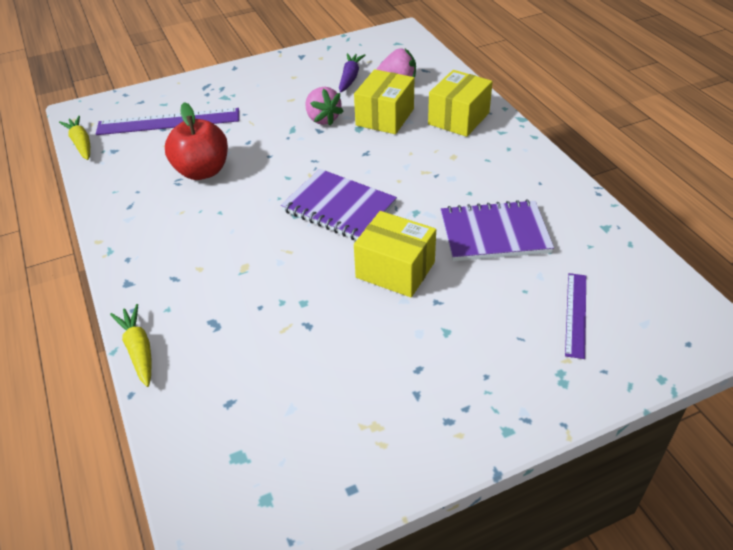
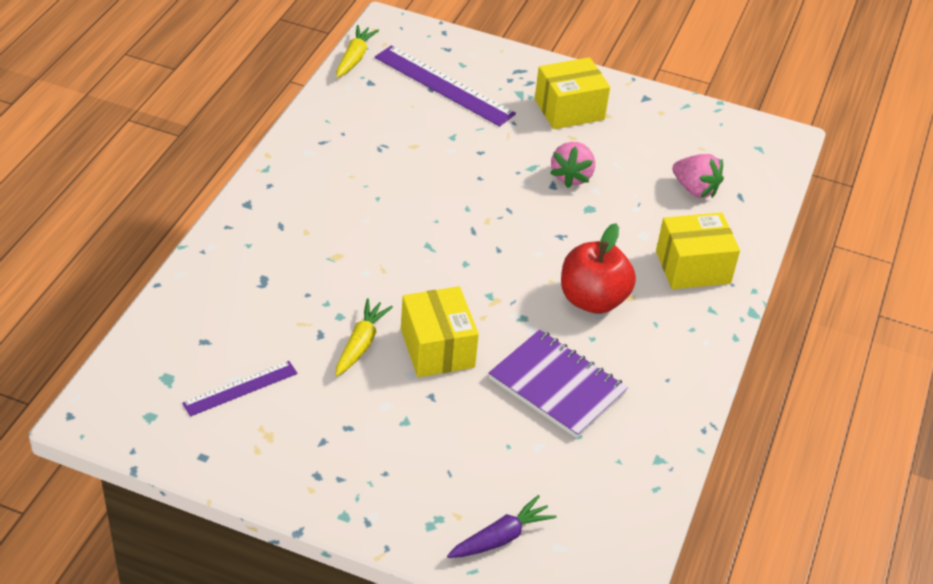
camera: 40 degrees right, 0 degrees up
(139, 350) = (196, 259): yellow carrot -> yellow carrot (361, 344)
(202, 171) = (410, 152): red apple -> red apple (593, 300)
(339, 207) = (469, 265): purple notebook -> none
(350, 78) = (656, 153): purple carrot -> purple carrot (501, 538)
(385, 117) = (628, 215): yellow box -> yellow box (569, 109)
(575, 314) = (518, 494): purple ruler -> purple ruler (240, 388)

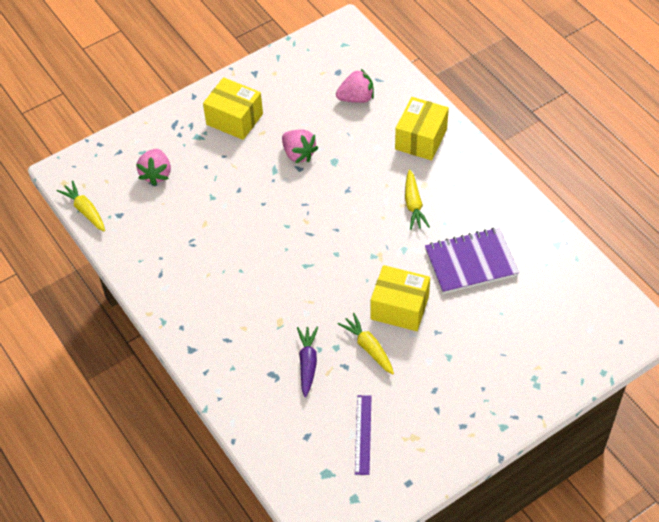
camera: 50 degrees left, 10 degrees up
(444, 85) = (156, 174): purple ruler -> pink strawberry
(501, 538) = (567, 354): purple carrot -> purple carrot (307, 363)
(569, 109) = (234, 119): yellow box -> yellow box turned 75 degrees counterclockwise
(593, 300) = (413, 205): red apple -> yellow carrot

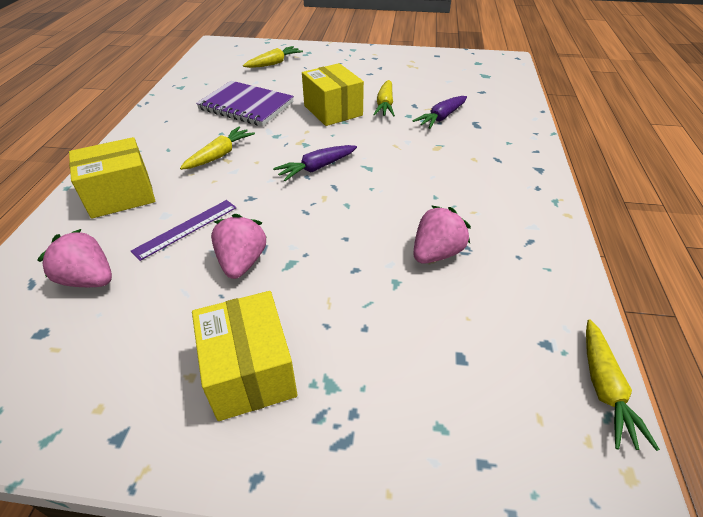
camera: 140 degrees left, 10 degrees down
(156, 174) = (446, 368): pink strawberry -> pink strawberry (436, 253)
(338, 240) = (316, 168): none -> purple carrot
(363, 434) = (441, 78): purple ruler -> purple ruler (186, 228)
(537, 338) = (274, 63): none -> yellow carrot

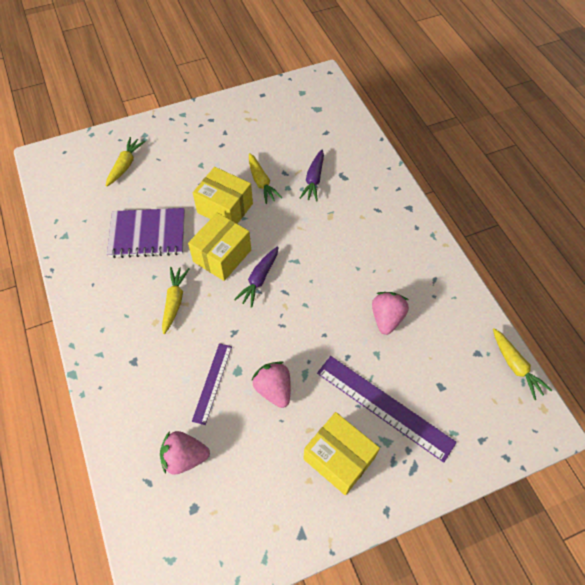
camera: 30 degrees left, 15 degrees up
(121, 195) = (134, 379): yellow box -> yellow box (222, 256)
(359, 343) = (384, 407): none -> purple ruler

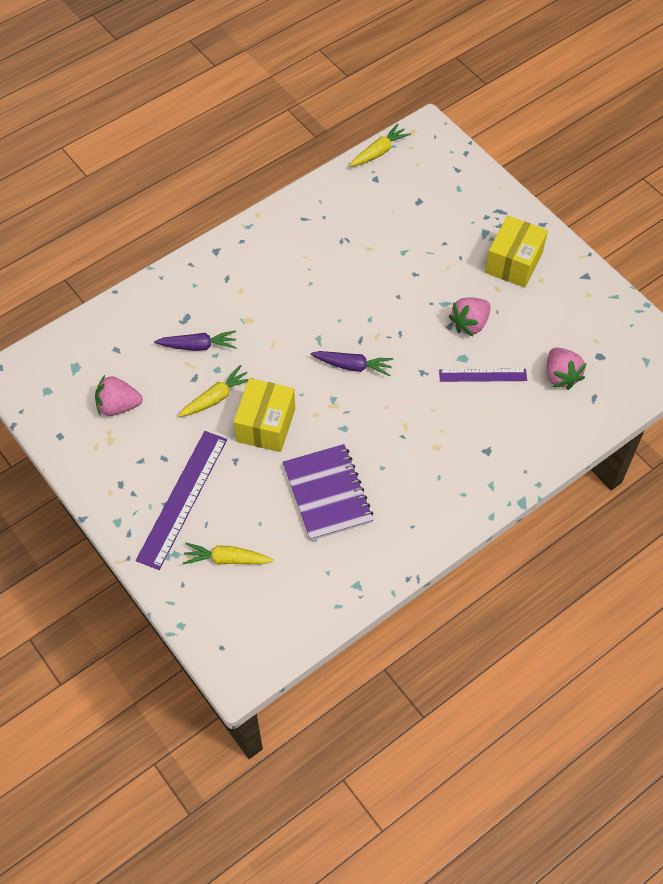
camera: 105 degrees left, 0 degrees up
(174, 301) = (406, 436): yellow carrot -> none
(222, 256) = (333, 408): yellow box -> none
(384, 407) = (454, 238): purple ruler -> purple ruler (183, 498)
(386, 318) = (362, 250): pink strawberry -> pink strawberry (118, 406)

